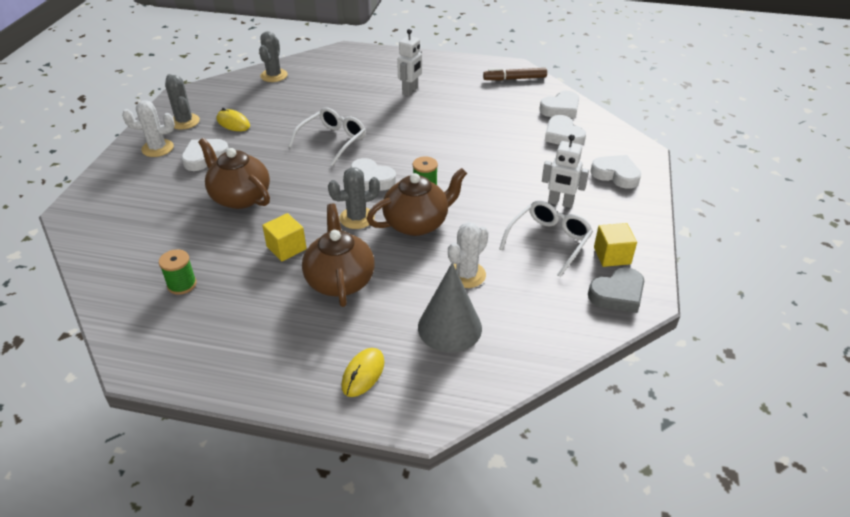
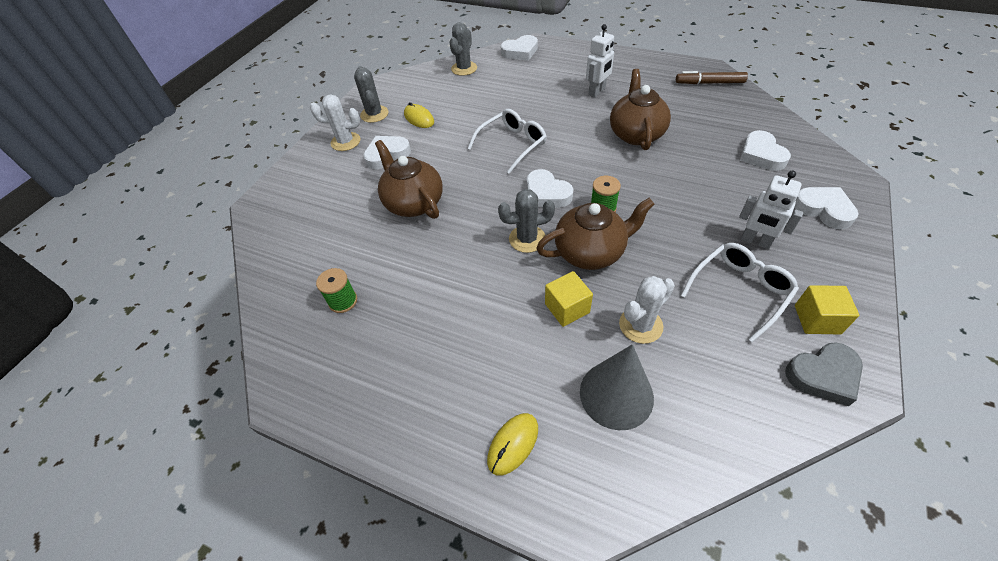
camera: 15 degrees right, 10 degrees up
(286, 248) = (451, 268): yellow cube -> yellow cube (567, 308)
(340, 280) = (501, 315): brown teapot -> brown teapot (636, 134)
(560, 109) = (760, 122): white heart -> white heart (520, 52)

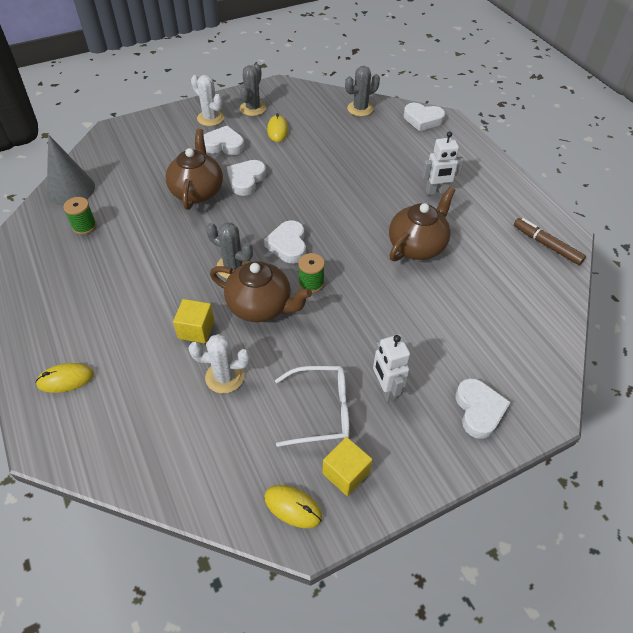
camera: 35 degrees right, 0 degrees up
(512, 145) = (314, 192): white glasses -> none
(616, 394) = (153, 403): grey cone -> grey cone (71, 189)
(761, 155) = (496, 333): white heart -> white heart (246, 180)
(823, 375) = (293, 507): grey heart -> yellow mouse

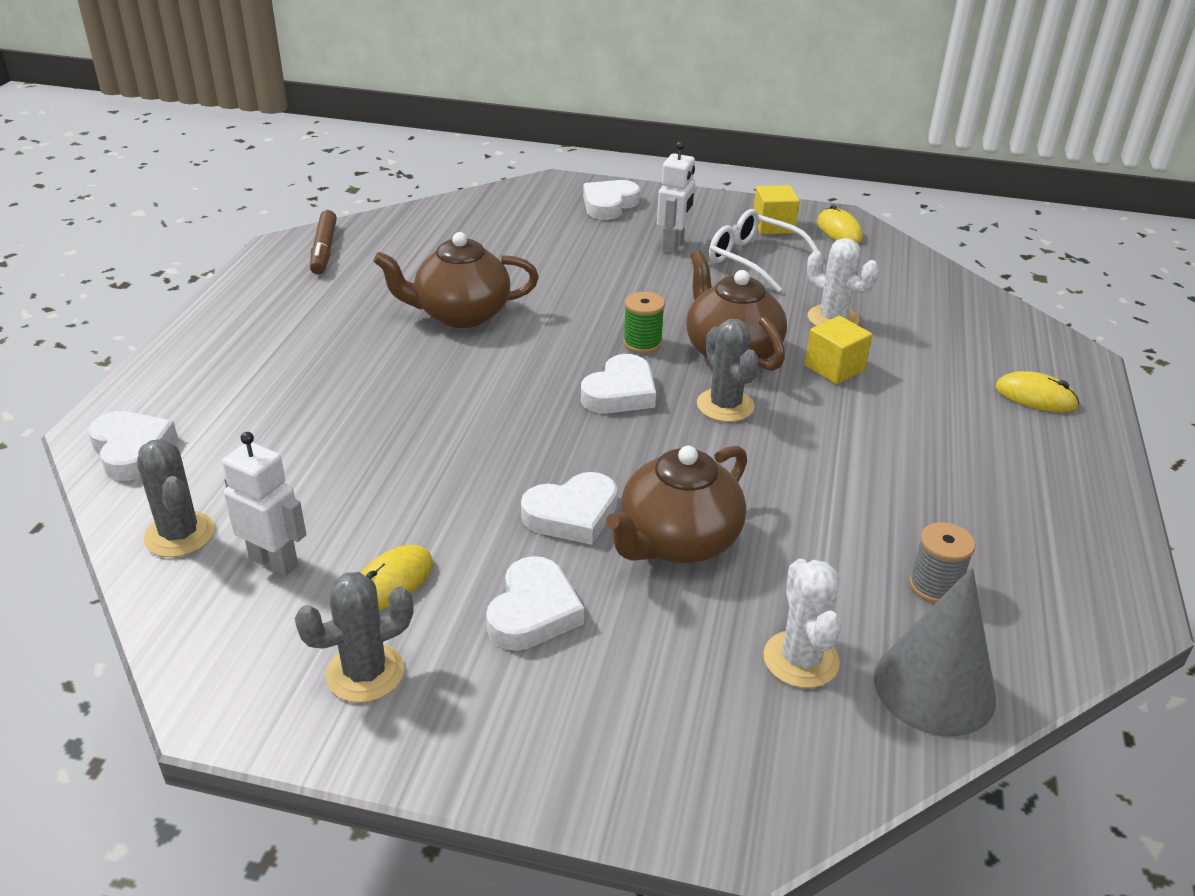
camera: 140 degrees left, 15 degrees down
(84, 226) = (934, 586): green spool -> grey spool
(210, 118) = (485, 705): white cactus -> white cactus (801, 659)
(223, 145) = (533, 611): white heart -> white heart turned 120 degrees counterclockwise
(360, 109) = (180, 535): grey cactus -> grey cactus turned 45 degrees clockwise
(436, 191) = (328, 349): white robot -> white robot (274, 562)

